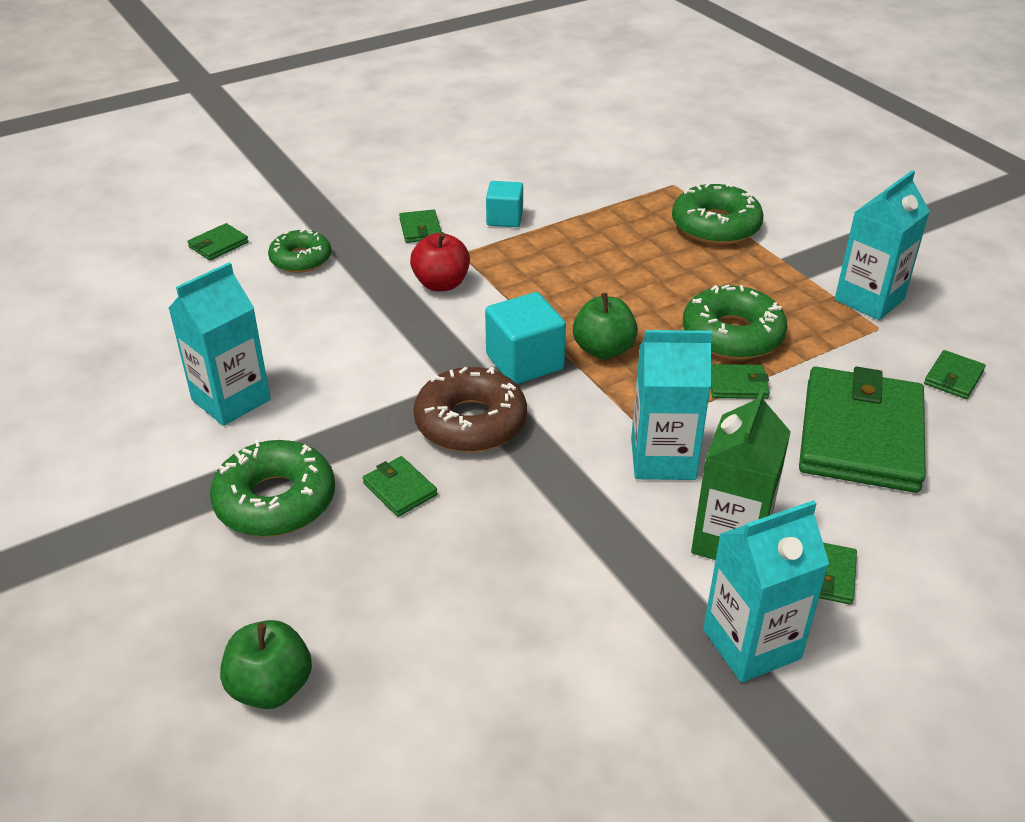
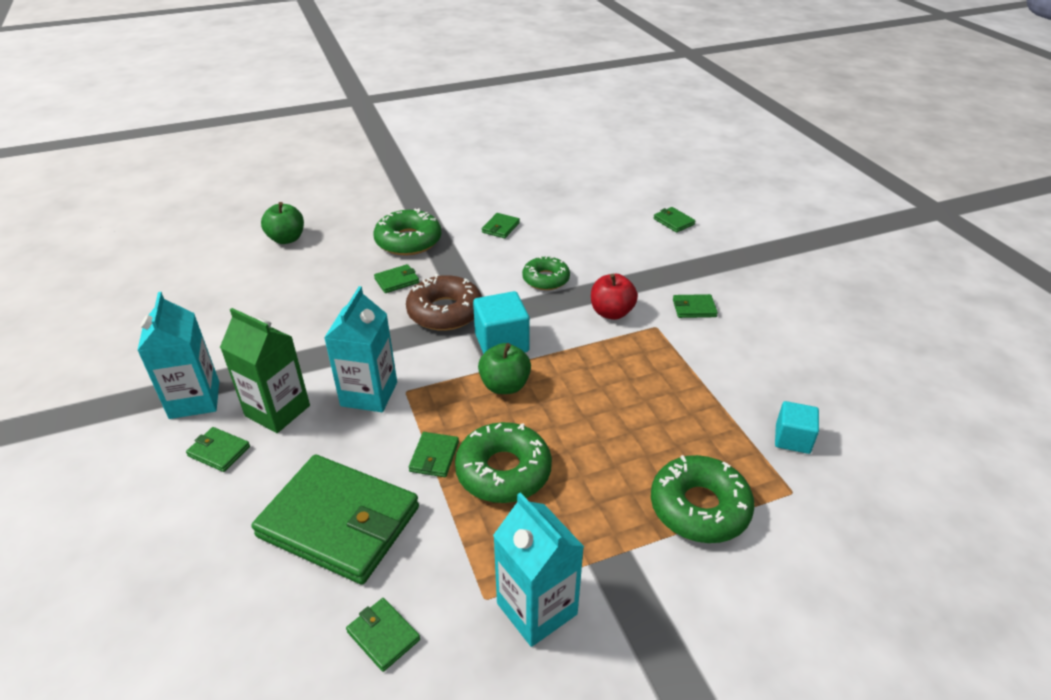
camera: 100 degrees right, 0 degrees up
(231, 400) = (500, 227): turquoise carton -> green wallet
(301, 259) = (652, 253): green donut -> green donut (546, 279)
(504, 218) = (712, 356): turquoise cube -> turquoise cube (792, 439)

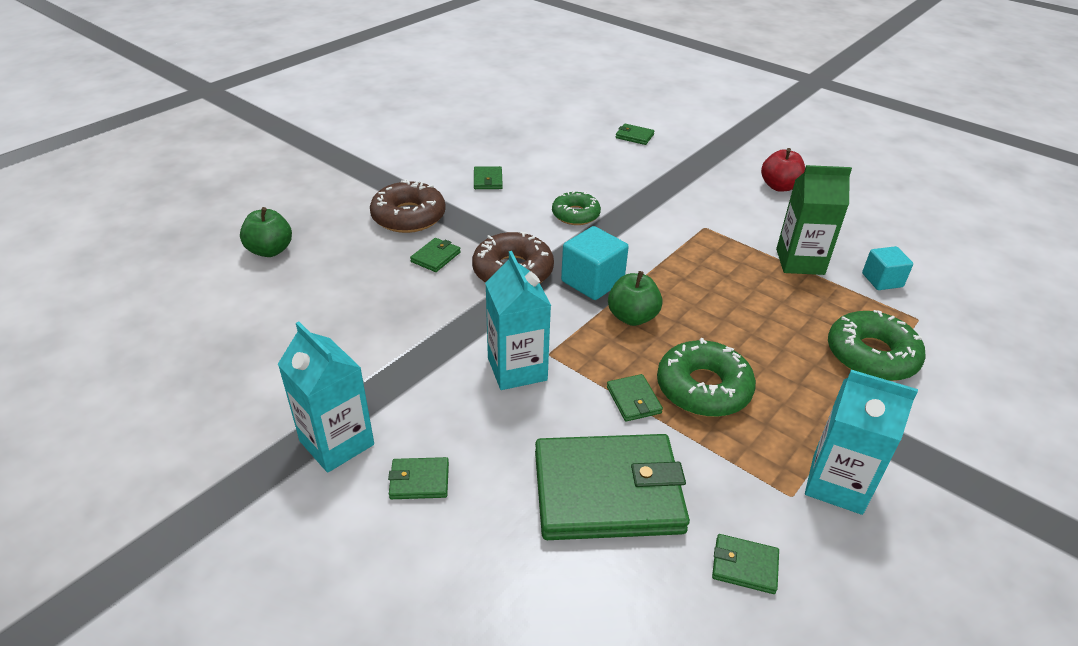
camera: 30 degrees left, 0 degrees up
(277, 411) = (441, 418): green carton -> green carton (800, 262)
(408, 241) = (408, 216): green donut -> brown donut
(611, 312) = (659, 226): red apple -> red apple (779, 186)
(694, 308) = (719, 203): green wallet -> none

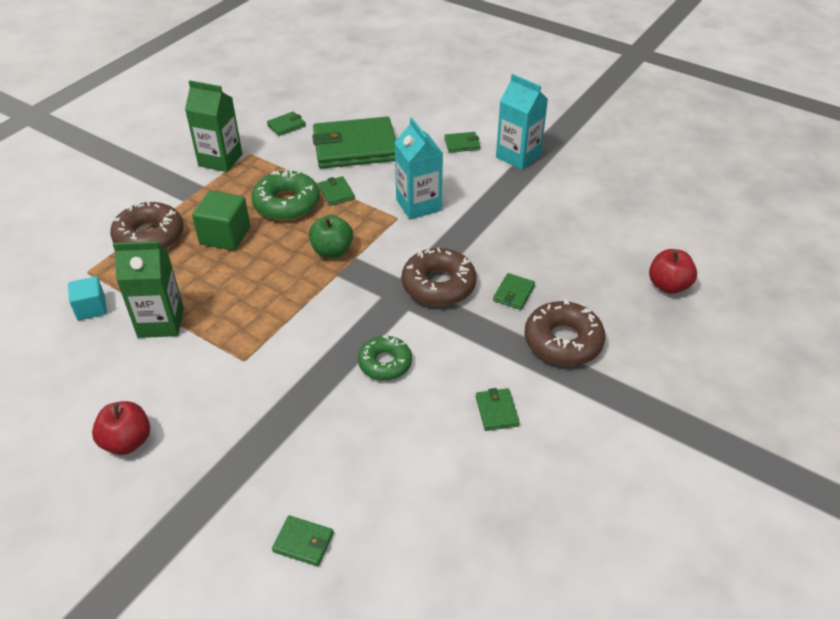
camera: 175 degrees right, 5 degrees up
(270, 250) = (668, 285): green apple -> red apple
(592, 281) = (365, 281): turquoise cube -> none
(744, 566) = (286, 125): green wallet -> green wallet turned 45 degrees counterclockwise
(772, 348) = (225, 236): none -> green cube
(837, 484) = (220, 160): turquoise carton -> green carton
(871, 355) = (149, 236): green donut -> brown donut

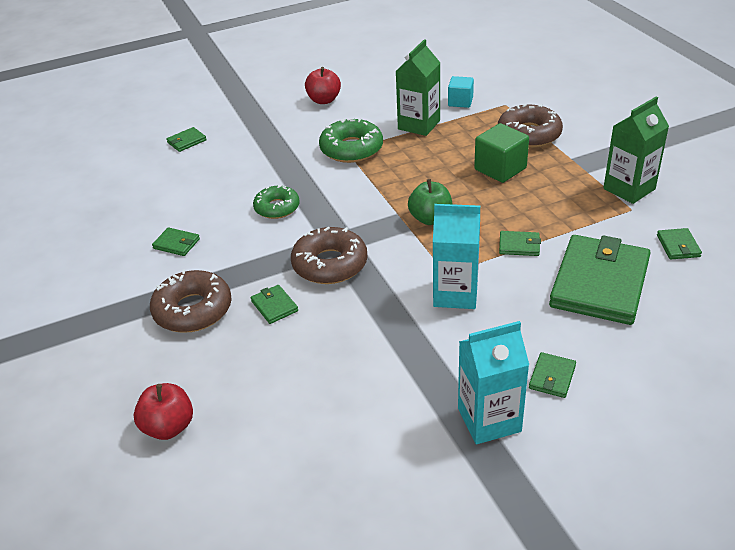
camera: 125 degrees right, 5 degrees down
(286, 203) = (523, 211): green donut -> green donut (351, 149)

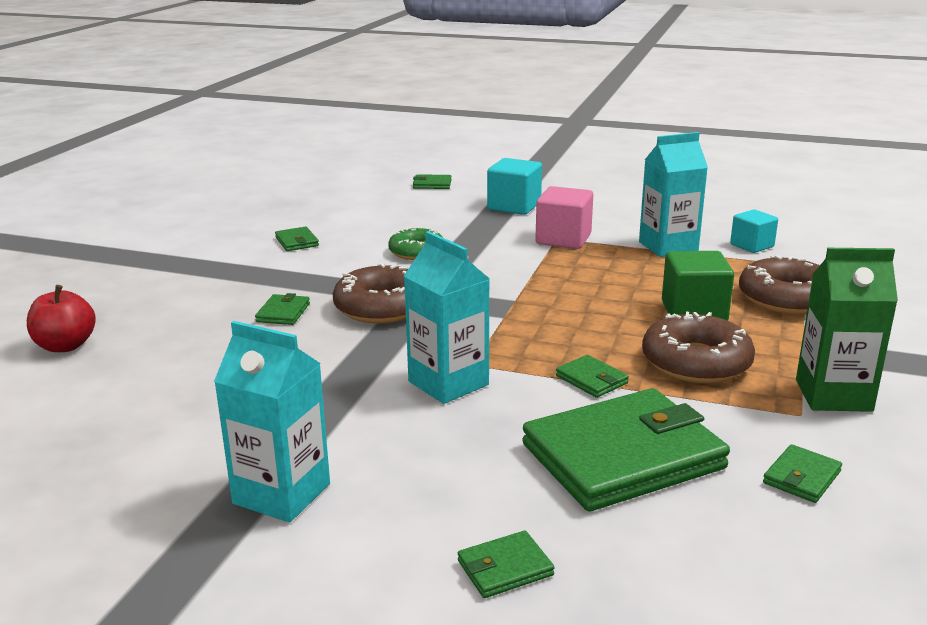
camera: 40 degrees right, 15 degrees down
(193, 310) = (224, 286): brown donut -> brown donut (696, 362)
(277, 135) = (514, 206): none -> turquoise cube
(324, 100) = (605, 198): red apple -> none
(351, 149) = (563, 239): green donut -> pink cube
(419, 125) = (668, 246): green carton -> turquoise carton
(430, 218) = (539, 317): green apple -> none
(552, 377) = (409, 501): green wallet -> green wallet (505, 568)

